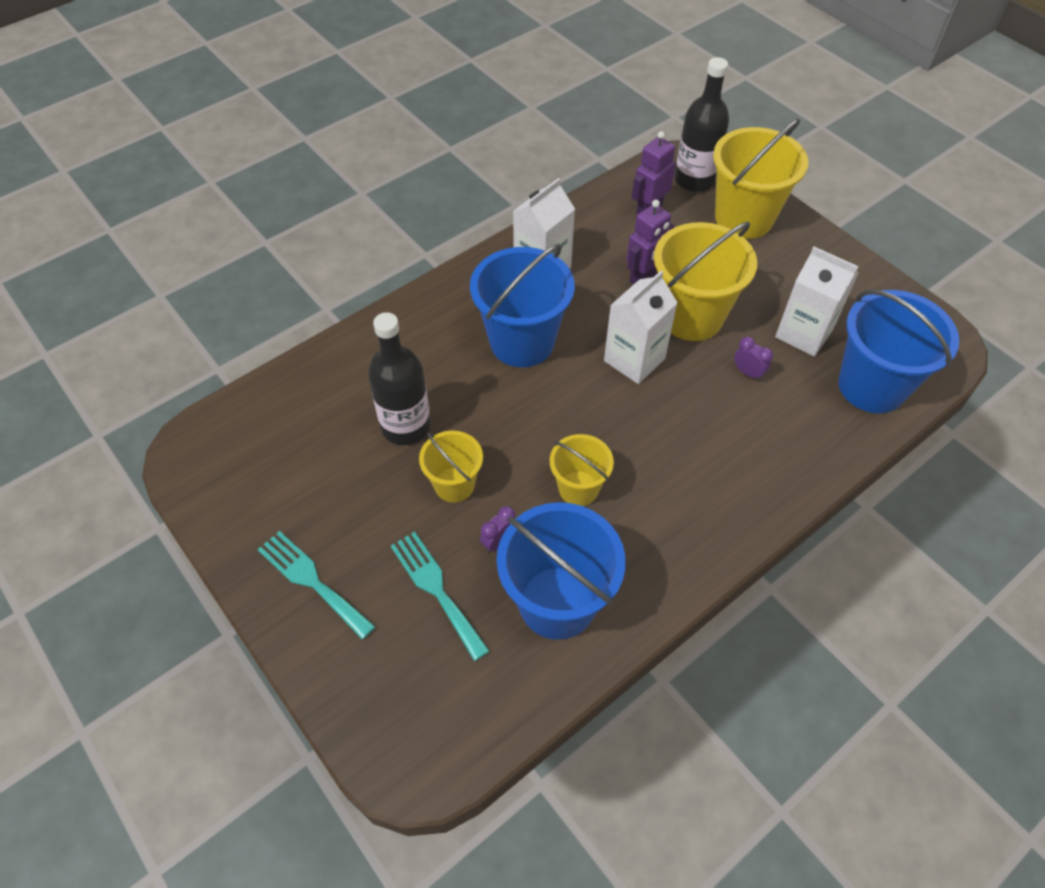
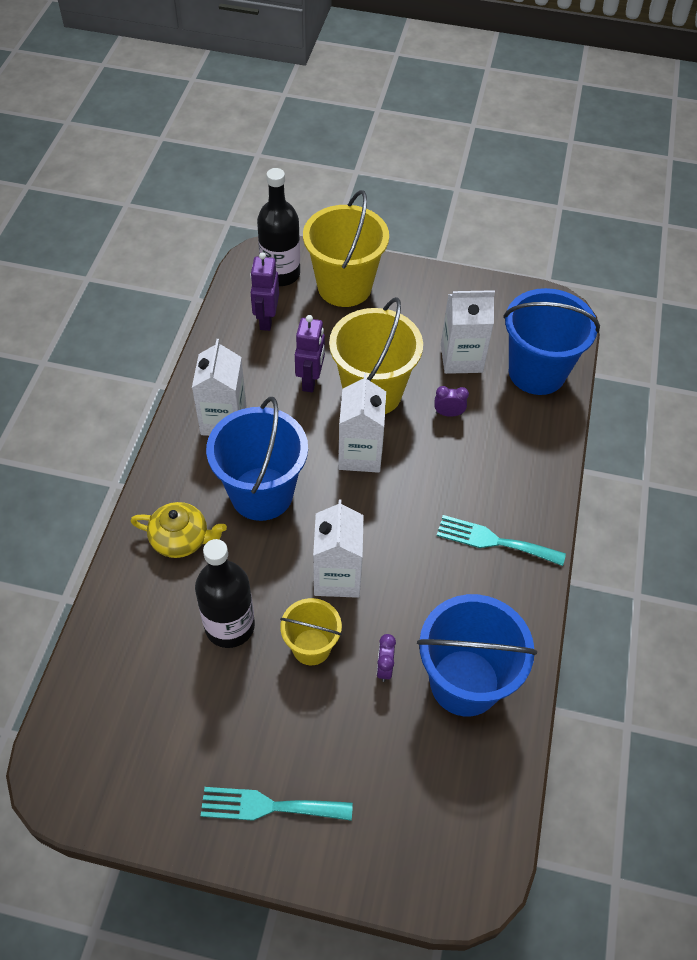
camera: 40 degrees left, 0 degrees up
(428, 338) = (181, 539): none -> yellow teapot
(437, 590) = (371, 739): turquoise fork -> turquoise fork (494, 541)
(525, 444) = (337, 576): none -> white carton
(578, 488) = (406, 584): yellow bucket -> none

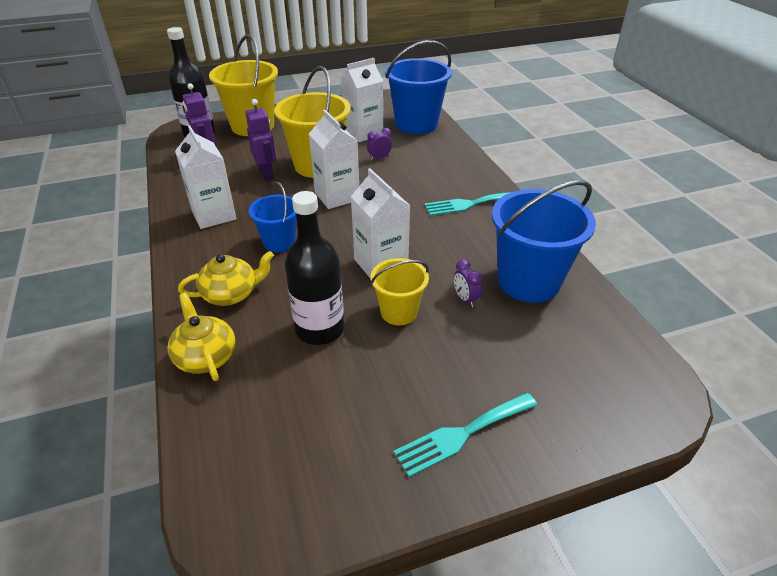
camera: 30 degrees left, 15 degrees down
(121, 601) = (205, 356): none -> yellow teapot
(261, 493) = (279, 242): blue bucket -> blue bucket, size x0.56

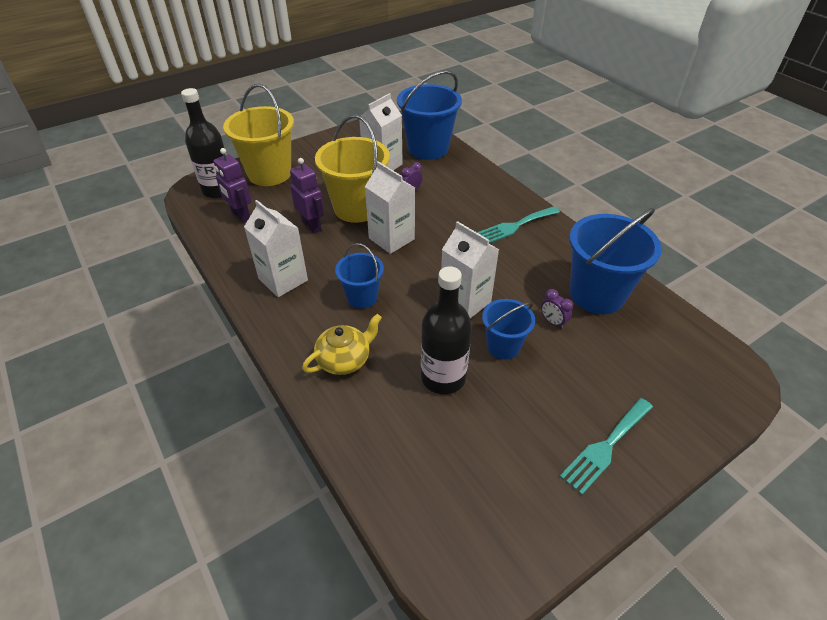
camera: 15 degrees left, 5 degrees up
(205, 356) = (354, 427): yellow teapot -> none
(399, 312) = (503, 346): yellow bucket -> blue bucket

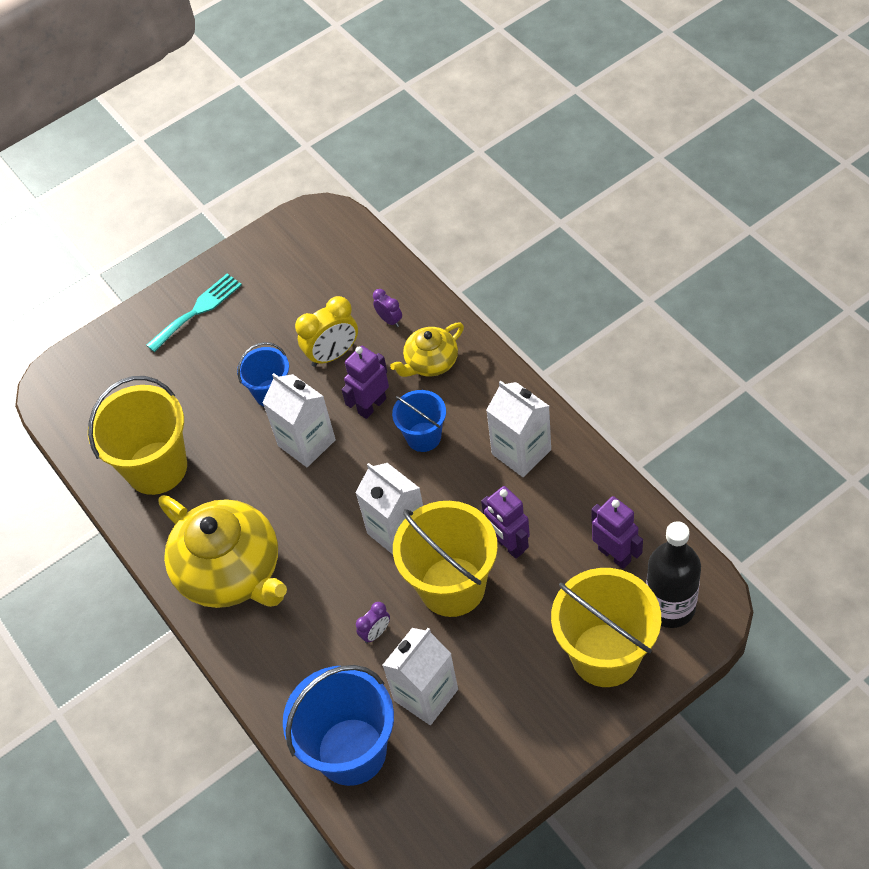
camera: 175 degrees left, 10 degrees up
(406, 326) = (371, 406): none -> purple robot
(443, 377) = (333, 354): black bottle -> yellow clock
(515, 226) = (232, 571): turquoise fork -> yellow teapot
(553, 322) = (214, 427): purple clock -> purple clock (390, 320)
(596, 294) = (157, 468): blue bucket -> yellow bucket

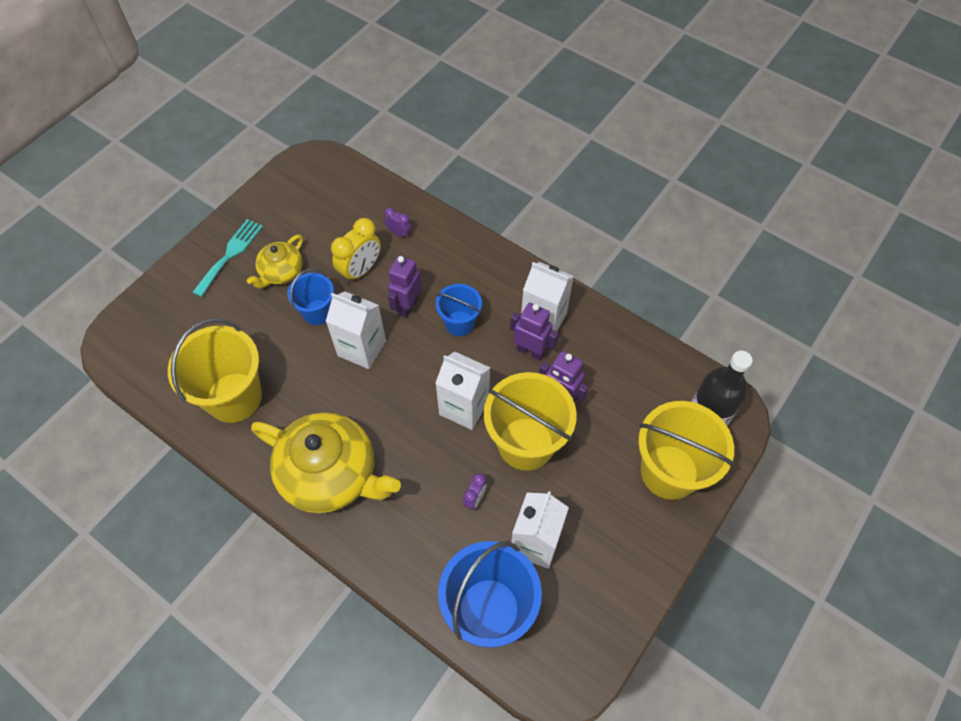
camera: 25 degrees left, 5 degrees up
(431, 362) = (445, 261): yellow teapot -> yellow teapot (281, 272)
(615, 555) = (647, 387): purple robot -> purple robot (530, 351)

